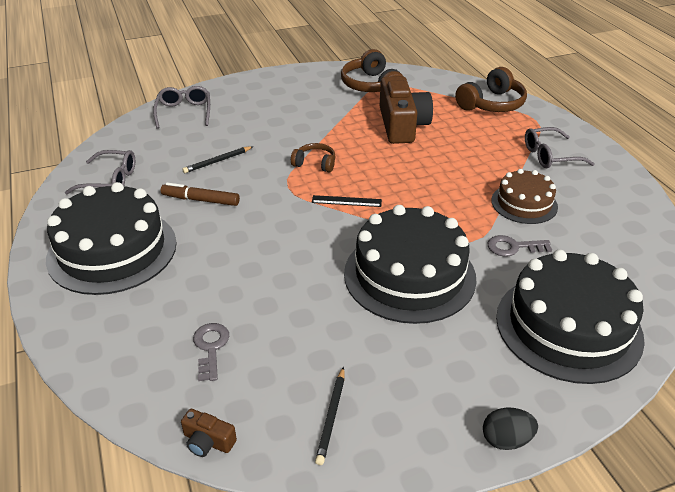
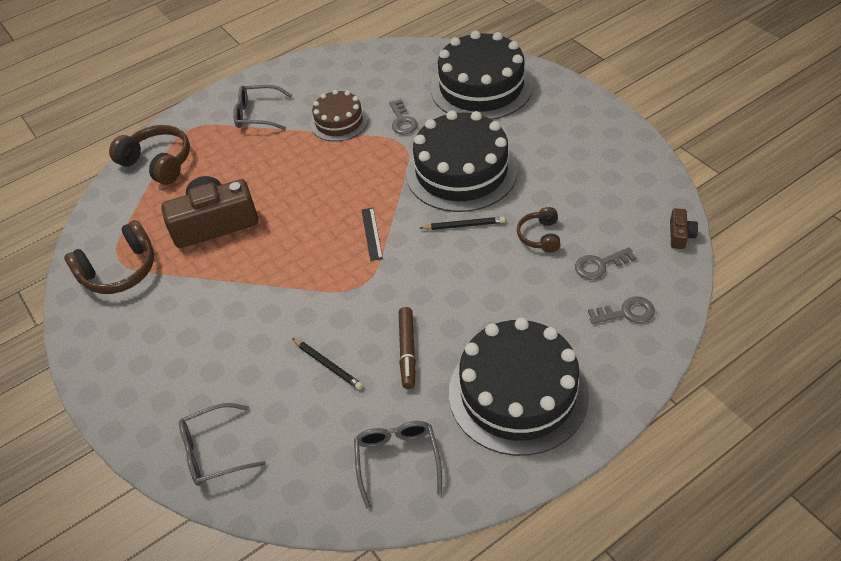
camera: 100 degrees left, 10 degrees up
(136, 348) = (626, 312): none -> grey key
(315, 164) = (311, 275): brown headphones -> brown headphones (540, 236)
(331, 417) = (623, 180): black pencil -> black pencil (464, 225)
(506, 440) = (593, 103): black egg -> none
(549, 156) = (257, 114): grey glasses -> grey glasses turned 120 degrees clockwise

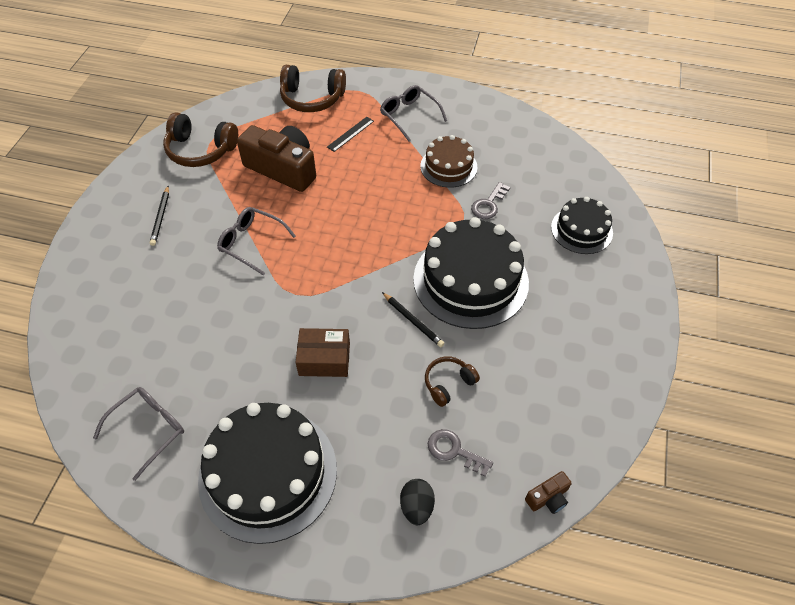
camera: 45 degrees right, 5 degrees up
(158, 162) = (312, 98): brown headphones -> brown headphones turned 105 degrees clockwise
(213, 452) = (86, 310): grey glasses -> grey glasses (251, 242)
(328, 365) = (205, 325): black pencil -> black pencil (161, 217)
(372, 233) = (352, 266): black ruler -> black ruler (350, 134)
(407, 351) = (254, 368): brown marker -> none
(445, 299) = (324, 359): none -> brown box
(481, 87) = (581, 230): black cake -> black cake, size x0.56
(626, 312) = (416, 507): grey key -> black egg

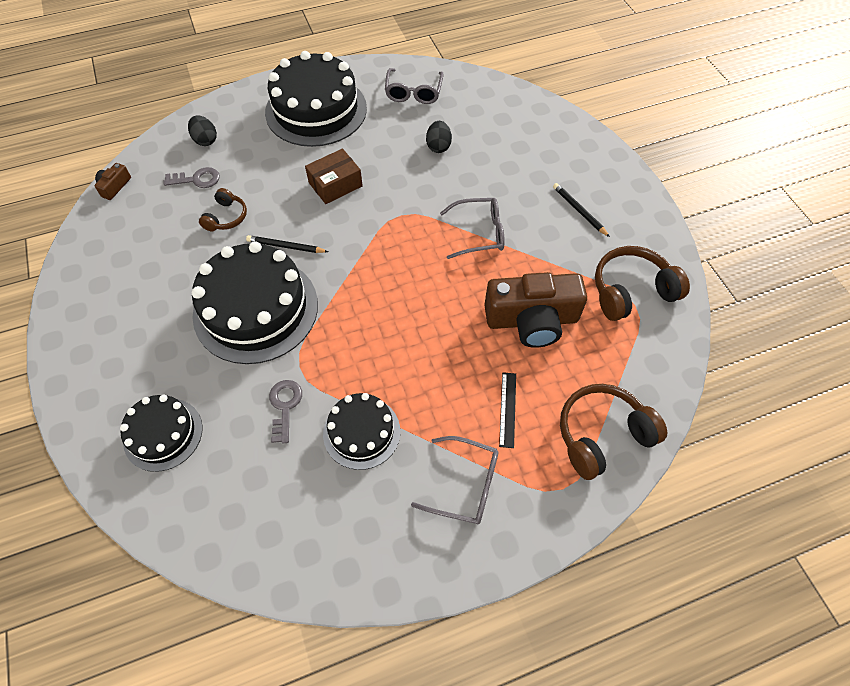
camera: 145 degrees right, 5 degrees up
(197, 343) = (438, 146): none -> black egg
(448, 166) = (361, 432): brown cake -> black cake

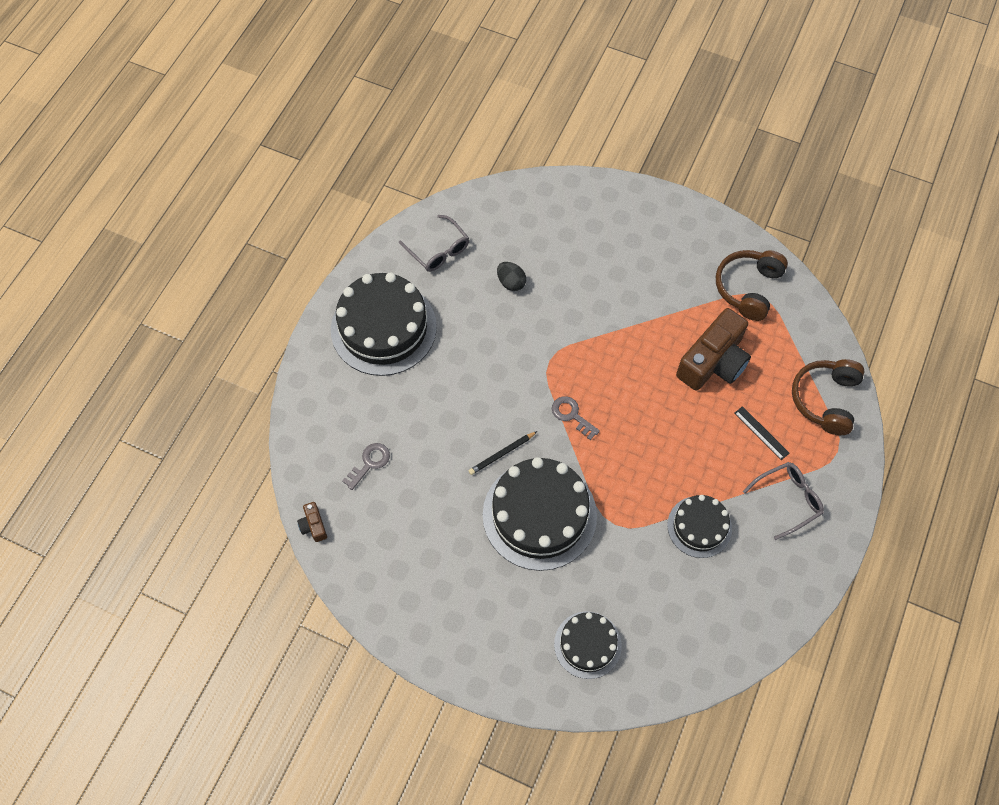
camera: 45 degrees left, 5 degrees up
(205, 140) = (331, 427): black egg -> none
(226, 217) = (432, 471): brown headphones -> none
(285, 406) = (637, 556): grey key -> grey key (571, 415)
(335, 184) = (476, 377): brown box -> none
(480, 233) = (616, 327): grey glasses -> none
(579, 211) = (658, 255): black pencil -> none

